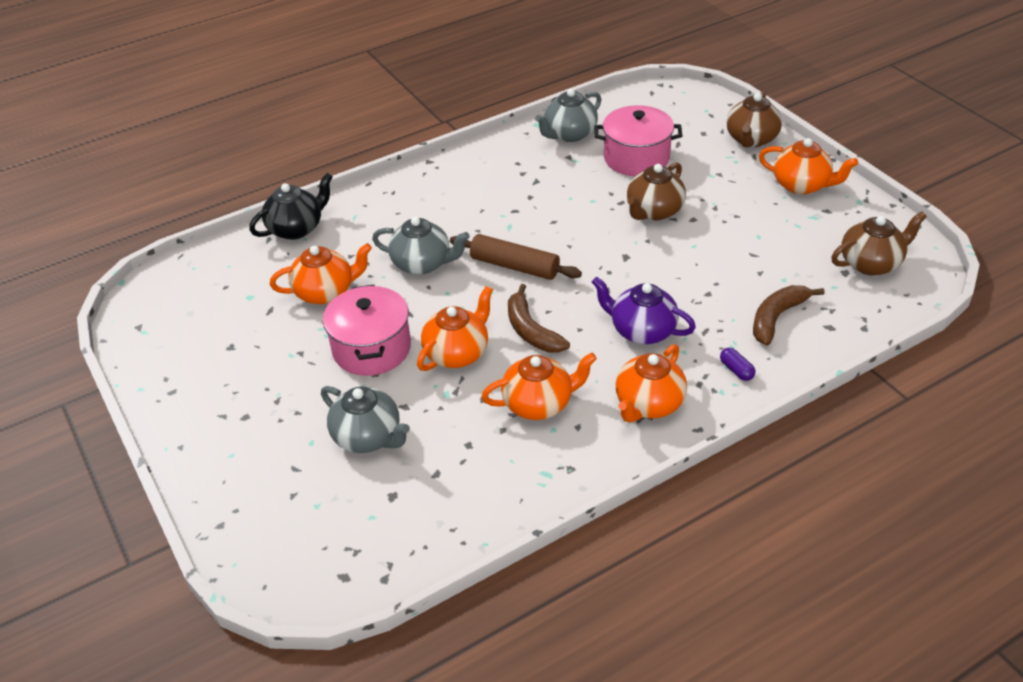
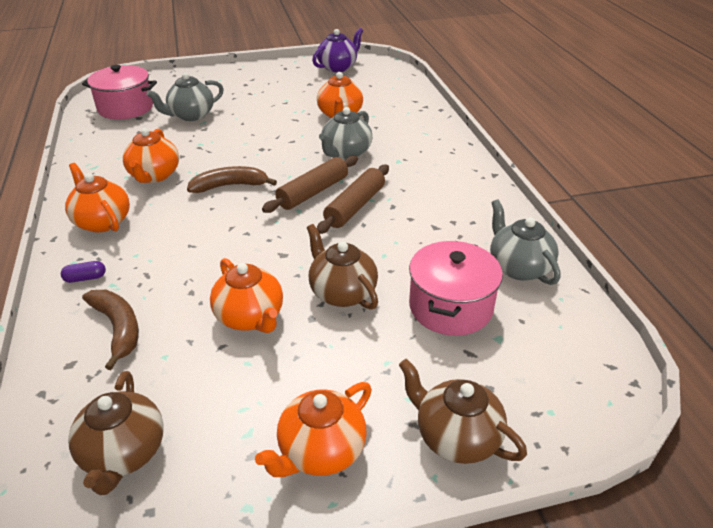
camera: 105 degrees right, 5 degrees down
(296, 228) = (422, 111): black teapot -> none
(371, 348) = (268, 124): pink pot -> pink pot (125, 108)
(457, 353) = (234, 153): orange teapot -> orange teapot (250, 317)
(527, 233) = (355, 206): none -> brown rolling pin
(641, 331) = (180, 238): purple teapot -> purple teapot (338, 67)

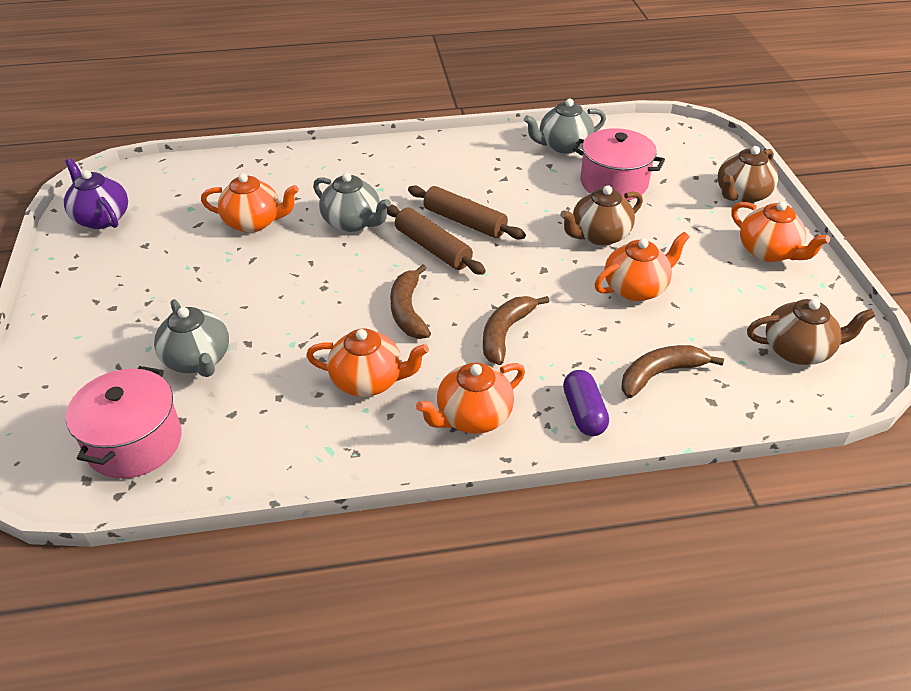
camera: 85 degrees left, 5 degrees up
(85, 278) = (584, 413): purple capsule -> purple capsule, size x1.62
(194, 234) = (505, 333): none -> brown banana

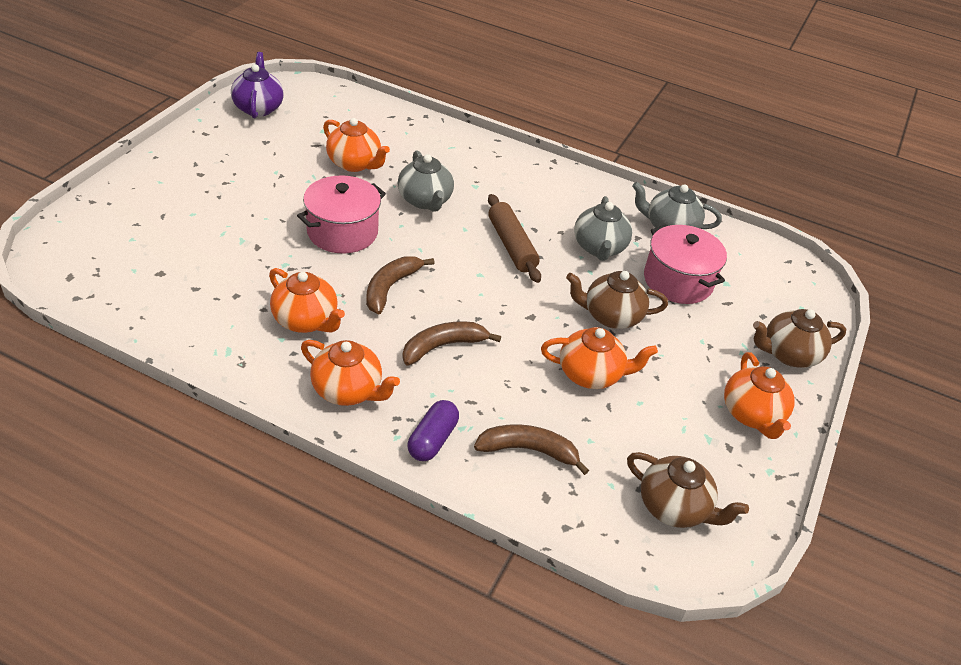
camera: 30 degrees right, 0 degrees up
(134, 442) = (120, 270): pink pot -> pink pot (342, 232)
(198, 360) = (214, 240): grey teapot -> grey teapot (599, 248)
(433, 248) = (463, 252): brown rolling pin -> none
(473, 417) = (348, 390): orange teapot -> orange teapot turned 150 degrees counterclockwise

